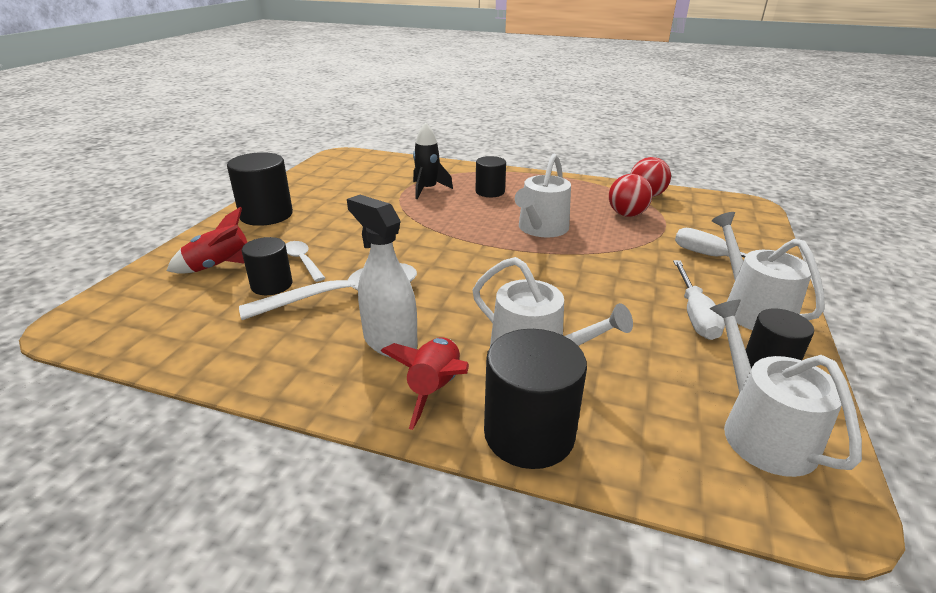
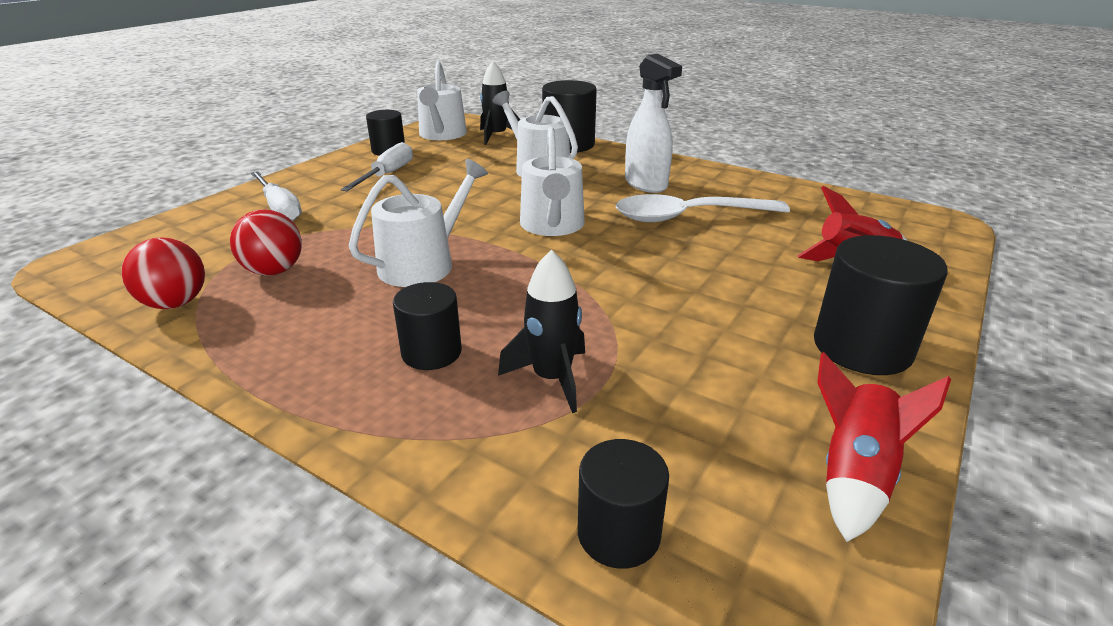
camera: 165 degrees left, 0 degrees up
(271, 285) = (773, 235): black cylinder -> black cylinder (618, 533)
(303, 261) = (751, 257): white spoon -> none
(434, 389) = (617, 162): red rocket -> red rocket (854, 475)
(669, 444) = (496, 136): none -> black rocket
(752, 309) = (335, 173): white watering can -> white watering can (552, 226)

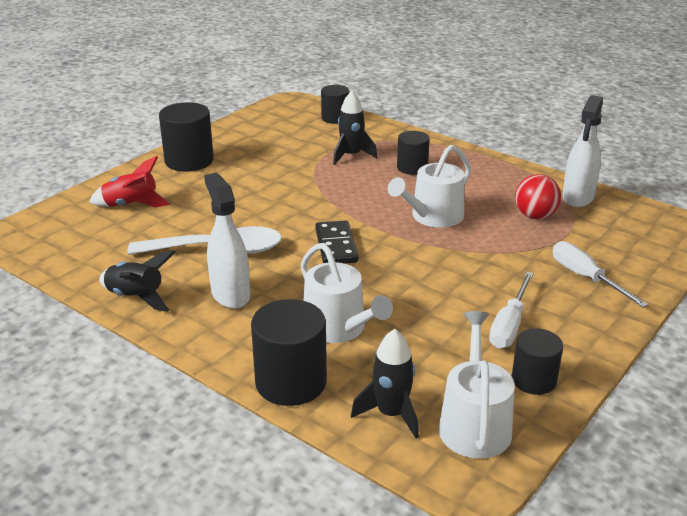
camera: 175 degrees left, 0 degrees up
(175, 303) = (578, 197): red ball -> white spray bottle
(552, 226) = (336, 246): white watering can -> black domino
(732, 179) = (136, 297): none -> black rocket
(854, 475) = (242, 126): red rocket -> none

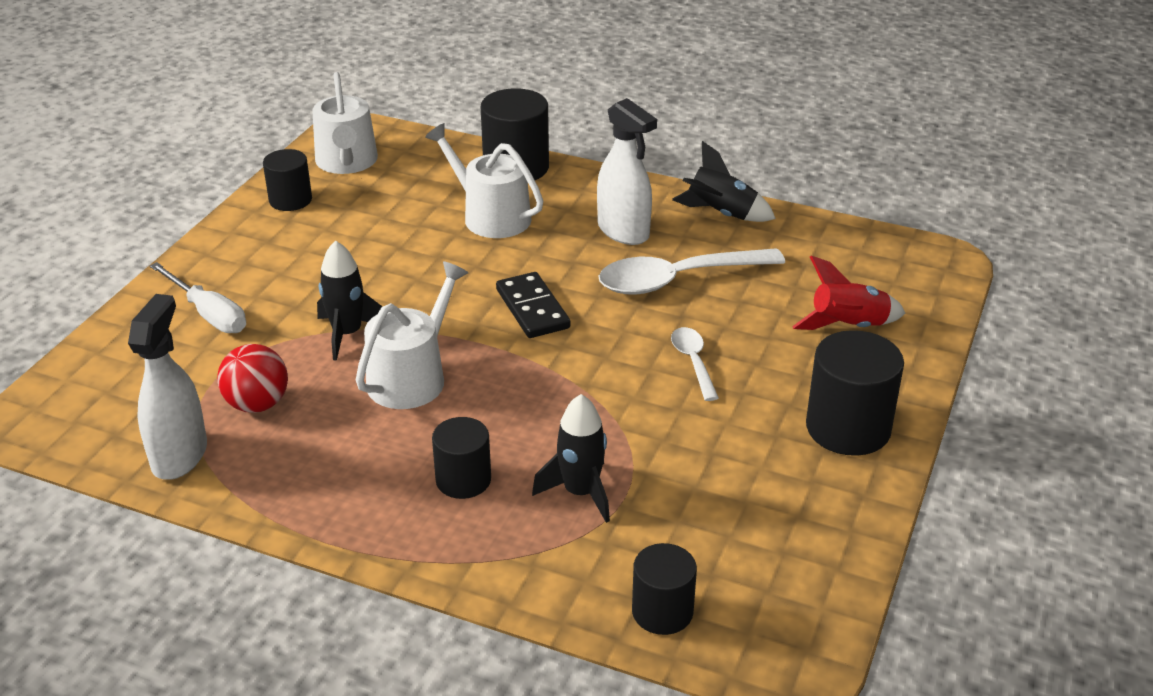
camera: 165 degrees right, 5 degrees up
(248, 200) = (693, 362): none -> white spoon
(391, 414) = (419, 159): black rocket -> black rocket (347, 334)
(509, 325) = (310, 245): white screwdriver -> none

